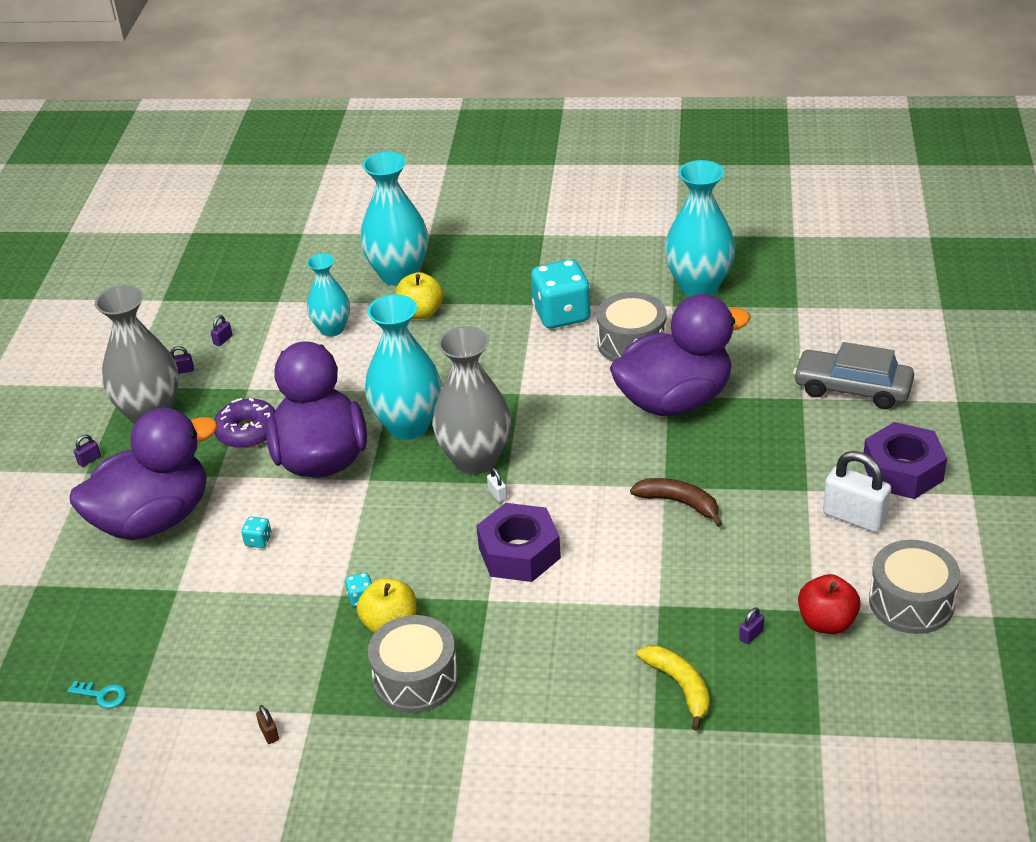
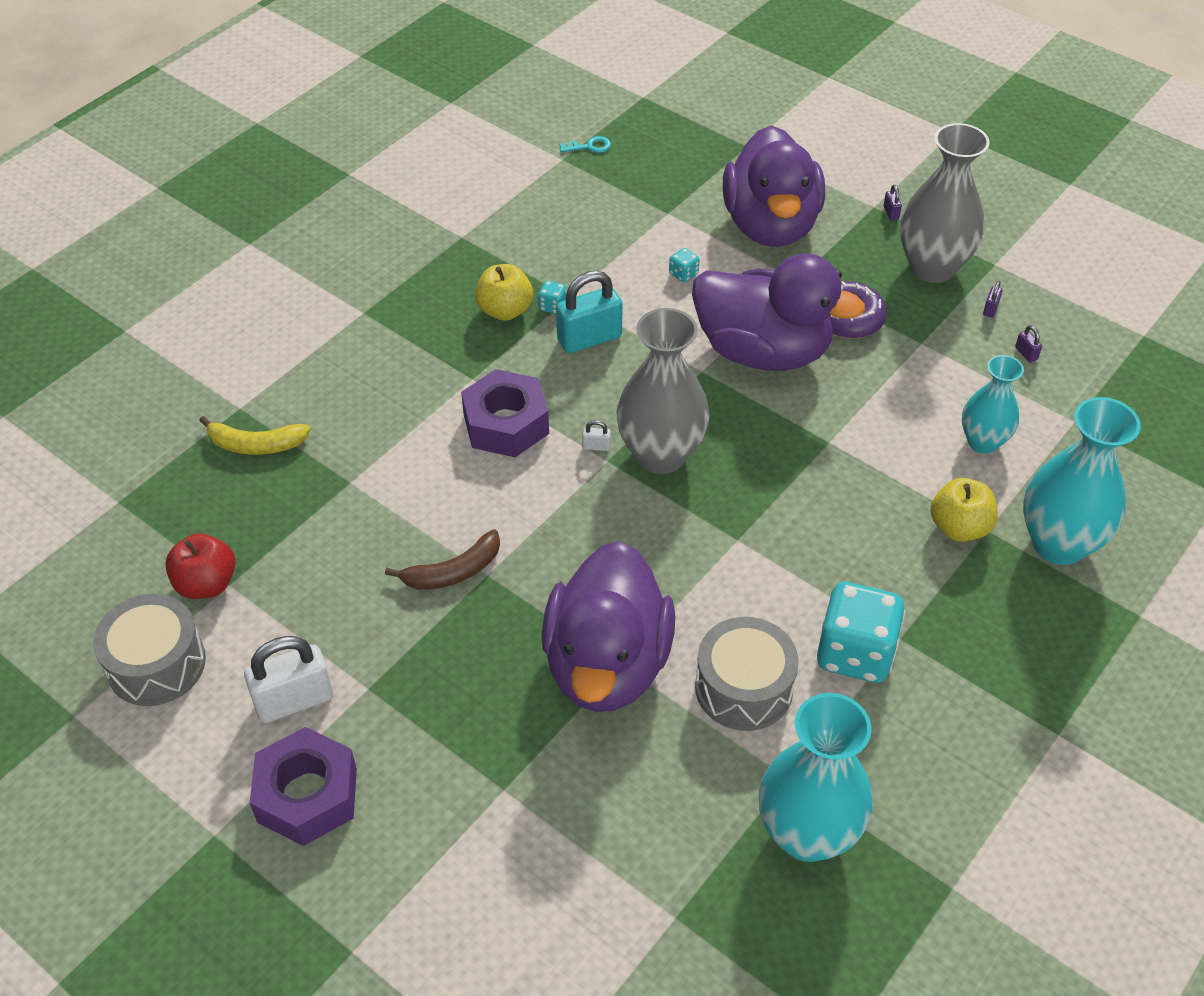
camera: 120 degrees right, 10 degrees up
(102, 695) = (589, 146): turquoise key -> turquoise key turned 150 degrees counterclockwise
(269, 733) = (465, 210): brown padlock -> none
(383, 556) = (589, 338): none -> turquoise padlock
(408, 425) = (758, 430): turquoise vase -> none
(416, 679) = (433, 301): grey drum -> none
(751, 635) = (252, 522): purple padlock -> none
(852, 388) = (473, 853): grey car -> none

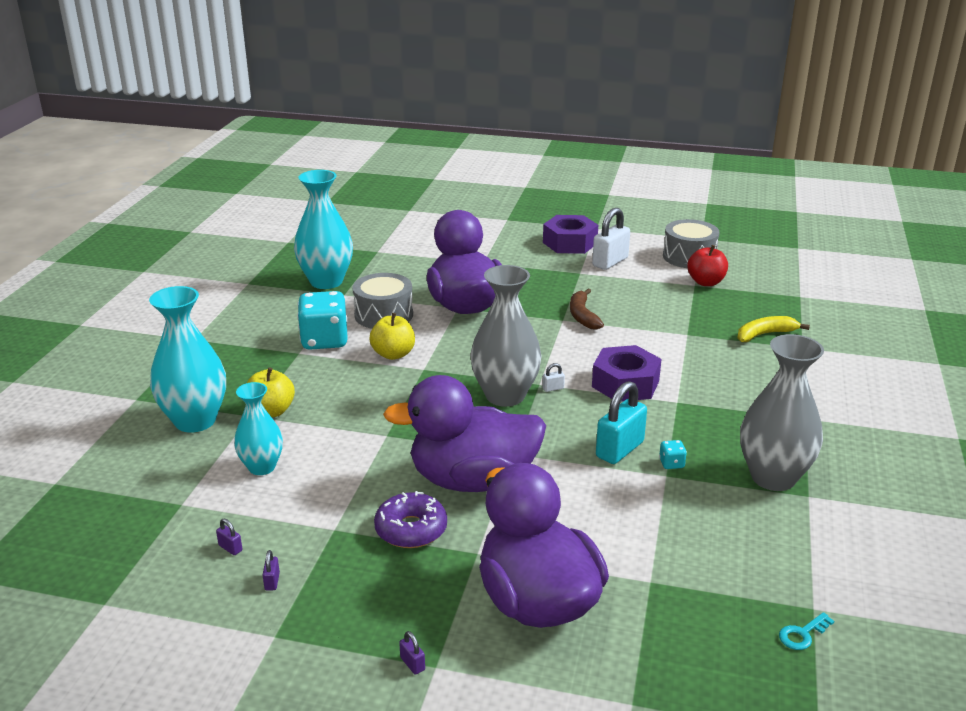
camera: 155 degrees right, 20 degrees down
(453, 572) = (582, 316): brown banana -> brown banana turned 45 degrees counterclockwise
(505, 310) = (704, 450): yellow apple -> yellow apple (393, 354)
(683, 274) = (586, 523): turquoise dice -> none
(932, 267) = (344, 609): grey vase -> grey vase (773, 477)

